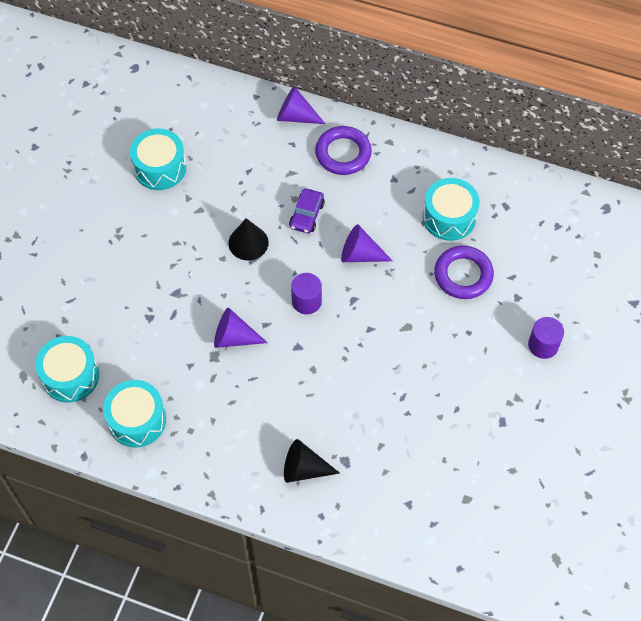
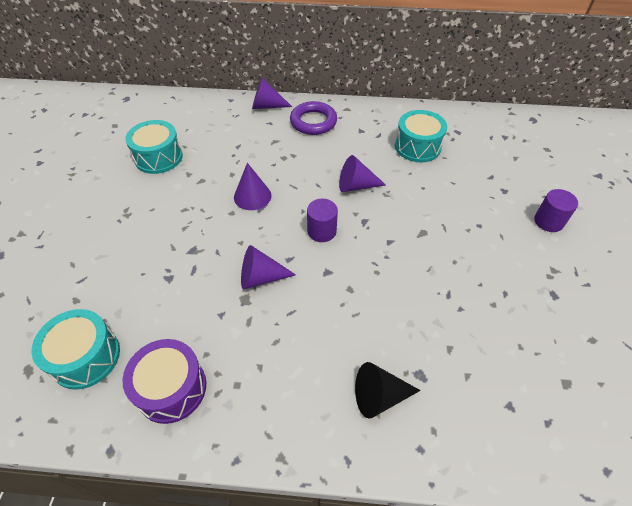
camera: 15 degrees left, 10 degrees down
(137, 420) = (171, 388): turquoise drum -> purple drum
(248, 242) = (252, 196): black cone -> purple cone
(307, 215) = (298, 167): purple car -> none
(463, 275) = (450, 183): purple ring -> none

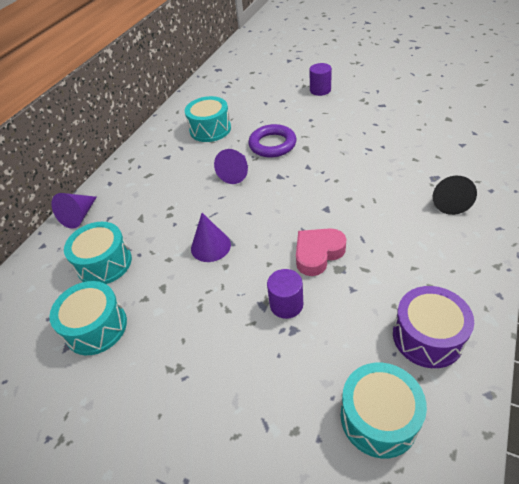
camera: 65 degrees left, 5 degrees down
(219, 139) = (104, 263): none -> turquoise drum
(261, 277) = (318, 254): purple cone -> pink heart
(313, 122) = (132, 185): purple ring -> purple ring (272, 144)
(322, 231) = (279, 204): purple cylinder -> purple cylinder (286, 304)

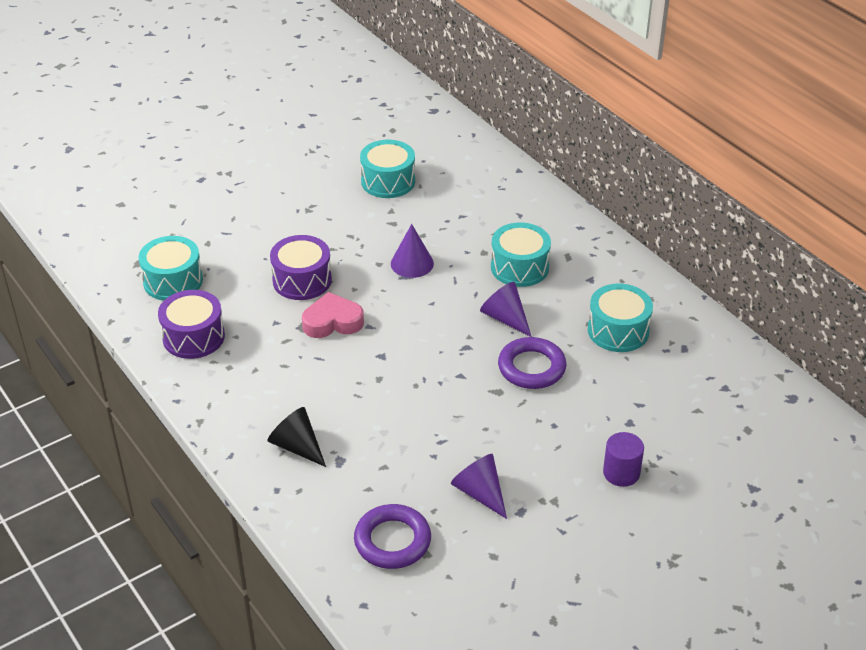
camera: 115 degrees right, 5 degrees down
(79, 216) = (541, 198): purple cone -> purple cone (480, 493)
(104, 263) = (456, 199): turquoise drum -> turquoise drum (519, 267)
(286, 304) = (302, 280): purple cylinder -> purple drum
(318, 254) = (332, 322): pink heart -> pink heart turned 90 degrees counterclockwise
(457, 131) = (392, 541): none -> purple ring

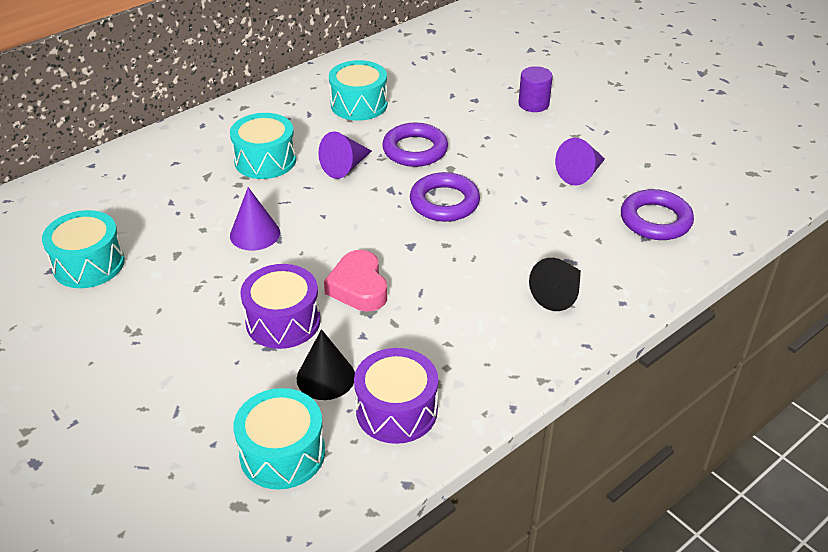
camera: 95 degrees left, 0 degrees up
(237, 302) = (326, 377): none -> black cone
(442, 382) = (444, 202): none -> purple ring

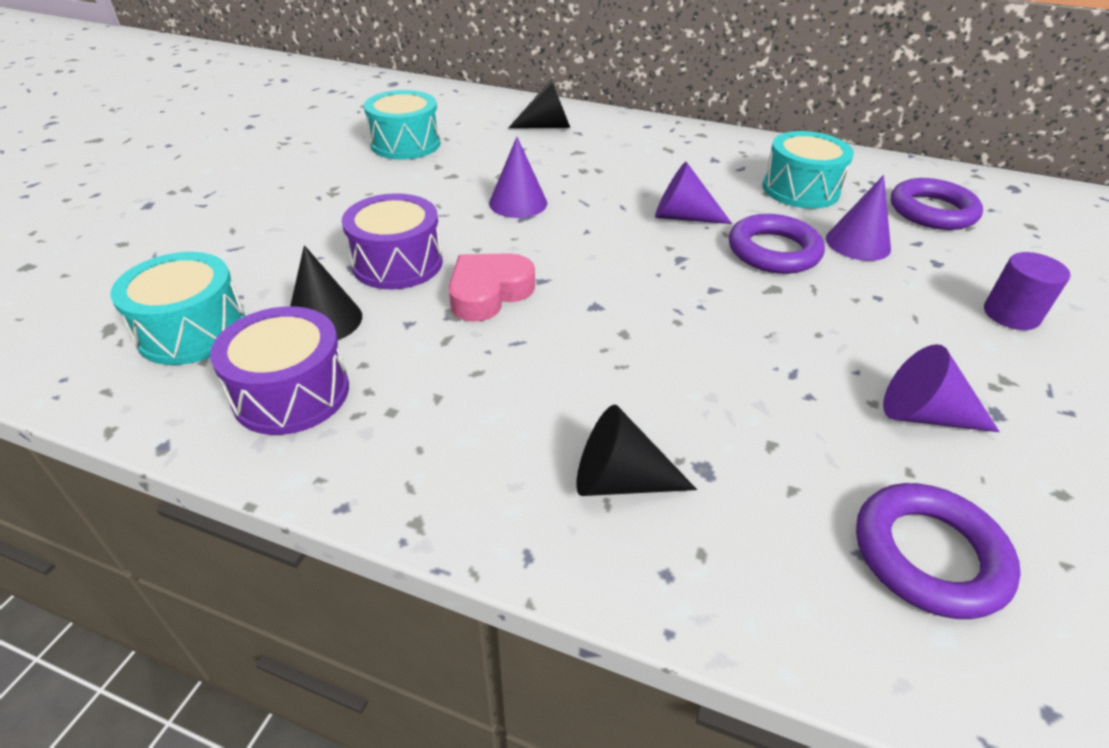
camera: 60 degrees right, 0 degrees up
(146, 174) = (547, 126): none -> black cone
(265, 160) = (636, 171): turquoise drum -> none
(434, 115) = (858, 243): none -> purple cone
(444, 202) = (703, 305): purple ring -> purple ring (932, 211)

